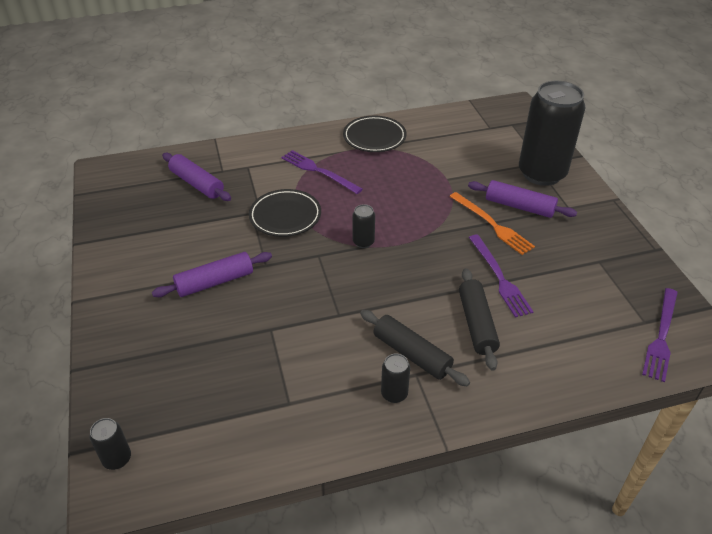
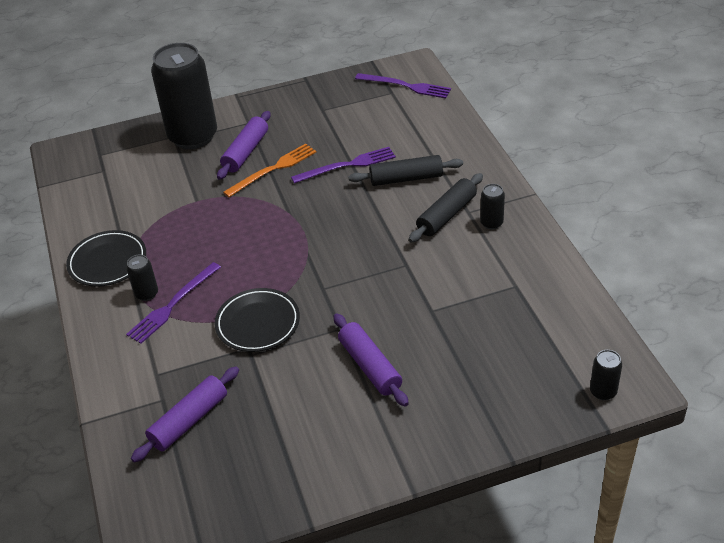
camera: 90 degrees left, 0 degrees up
(363, 242) = (301, 256): black can -> black can (147, 294)

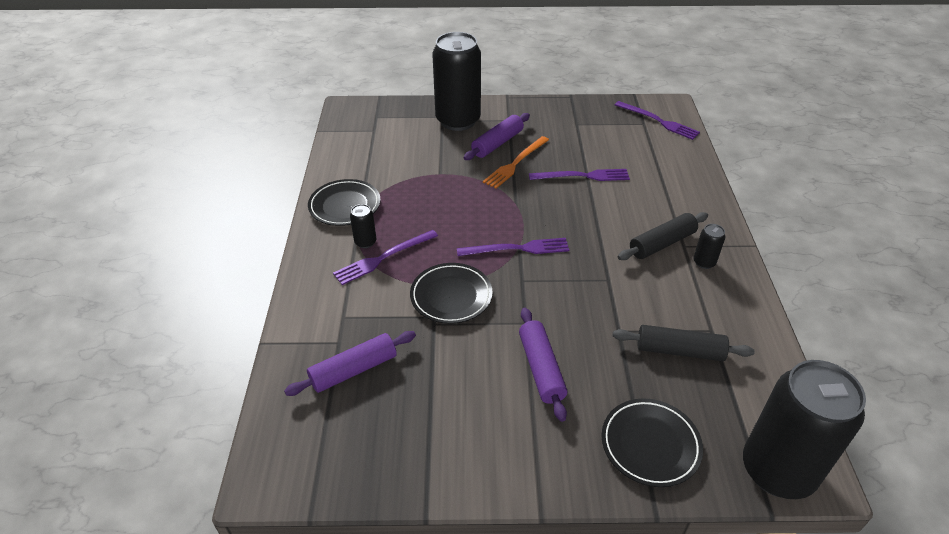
camera: 15 degrees right, 0 degrees up
(273, 169) = (515, 163): orange fork -> orange fork turned 150 degrees clockwise
(306, 258) = (517, 249): none -> purple fork
(406, 178) = (633, 201): black rolling pin -> black rolling pin (679, 351)
(489, 403) = (650, 445): none -> black plate
(603, 391) = (777, 470): black can -> black can, size x2.48

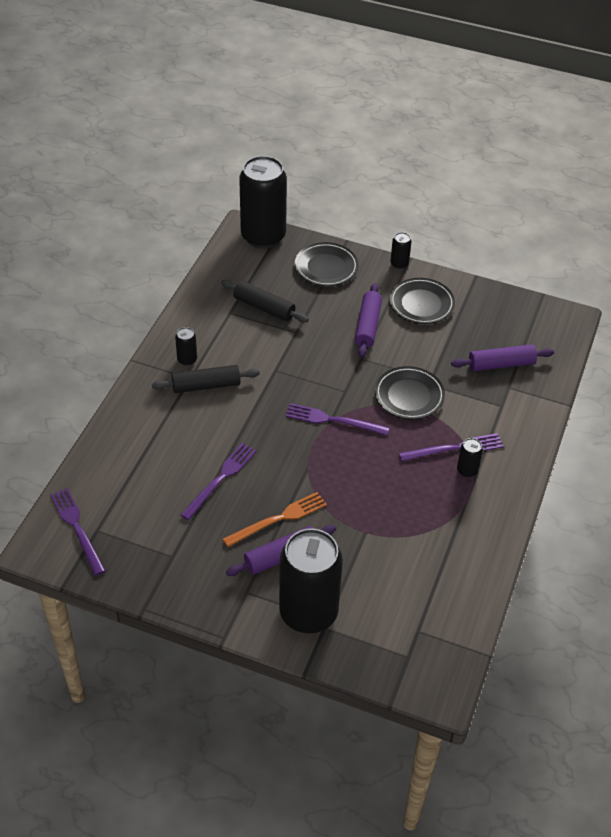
camera: 160 degrees left, 5 degrees up
(345, 206) = (478, 520): black plate -> black plate (421, 304)
(552, 494) = (399, 264): none -> black can
(583, 176) = (220, 479): purple fork -> purple fork turned 105 degrees clockwise

